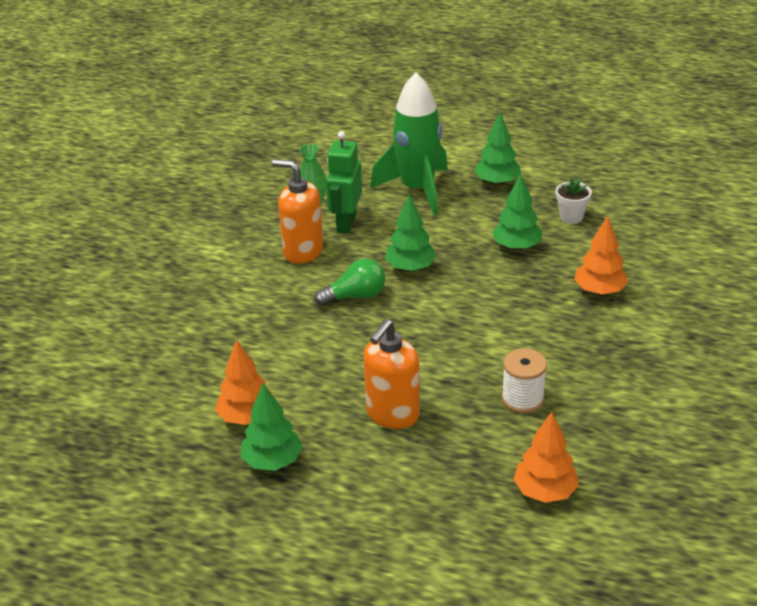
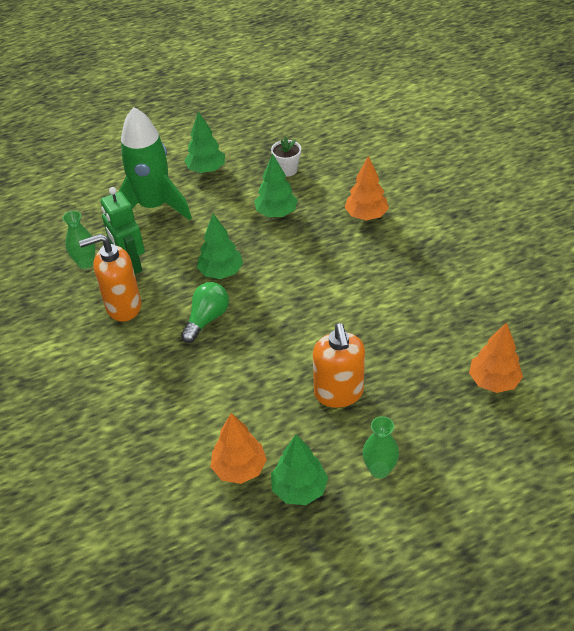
camera: 40 degrees left, 10 degrees up
(352, 491) = (379, 470): none -> green vase
(522, 399) = (407, 324): white spool -> none

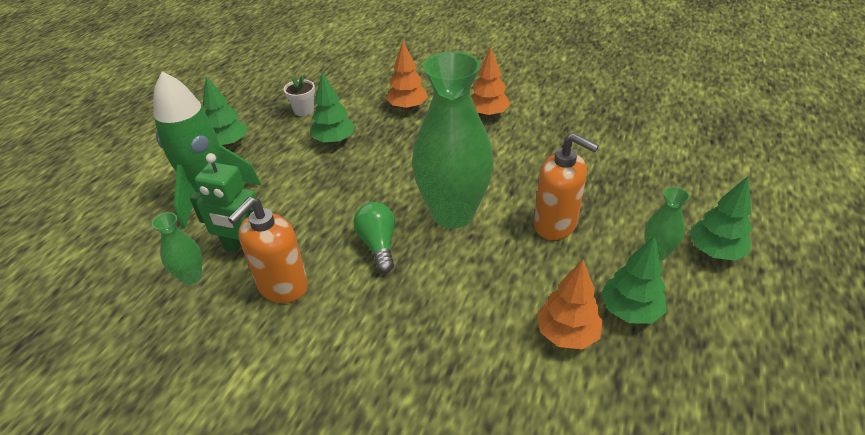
camera: 45 degrees left, 5 degrees down
(221, 272) = (343, 204): green tree -> green tree (714, 251)
(281, 331) = (453, 214): none -> green vase
(493, 381) = (633, 151): orange tree -> orange tree (488, 114)

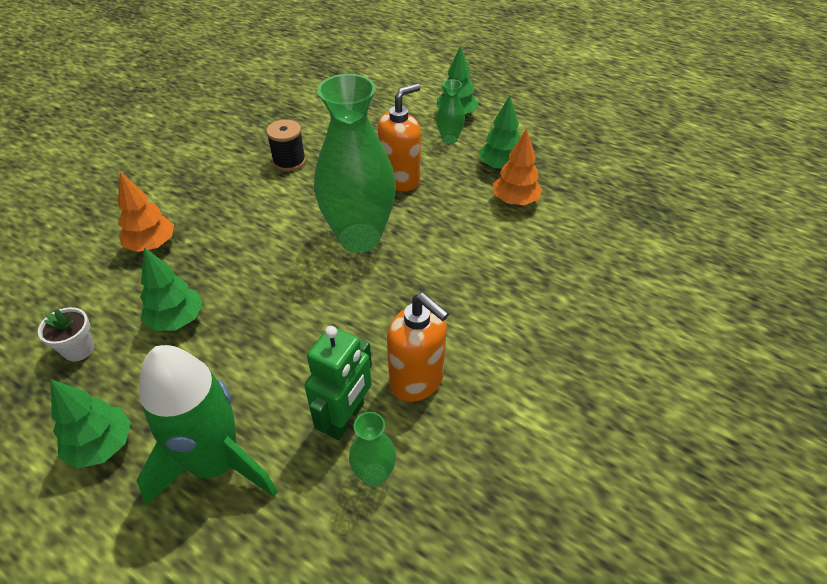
camera: 80 degrees left, 5 degrees up
(378, 245) = (382, 297): green light bulb -> none
(488, 114) = (213, 185): orange tree -> none
(543, 145) = (289, 161): none -> black spool

